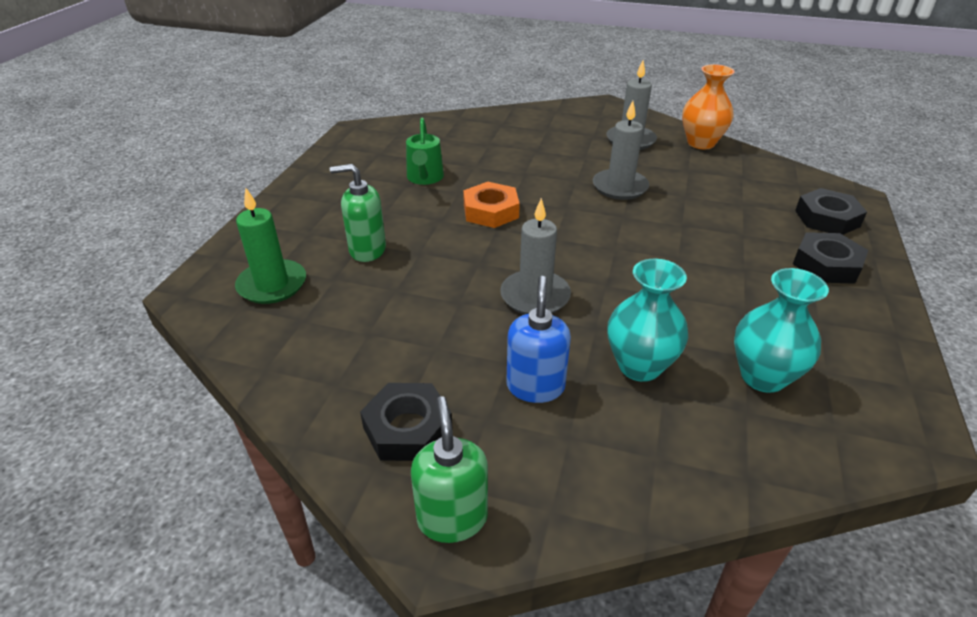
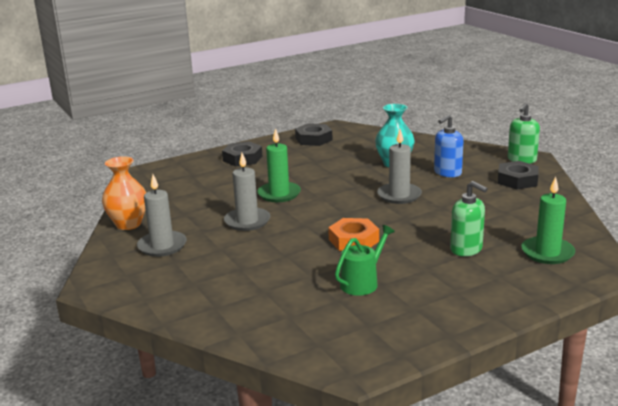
camera: 135 degrees left, 15 degrees down
(662, 231) = (279, 194): none -> green candle
(763, 376) = (353, 148): turquoise vase -> none
(827, 218) = (189, 169): black nut -> black nut (313, 139)

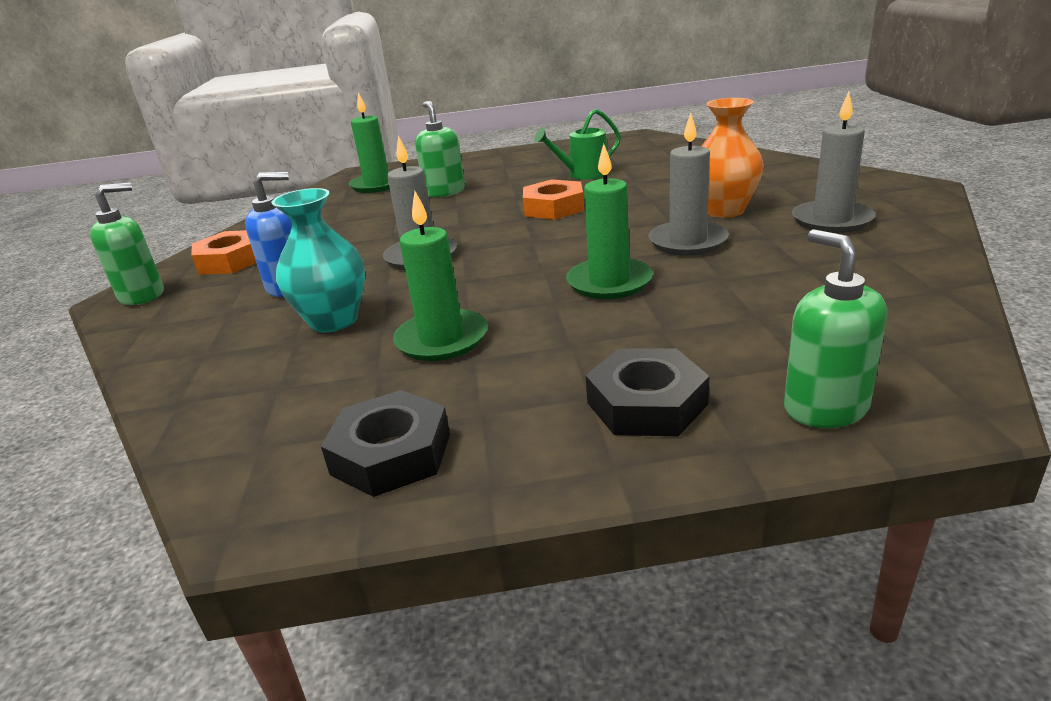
camera: 155 degrees left, 5 degrees up
(128, 224) = (914, 257): orange vase -> orange vase (724, 210)
(186, 165) = (825, 408): none -> green soap dispenser
(334, 164) = (442, 339): none -> green candle
(517, 180) = (231, 261): black nut -> orange nut

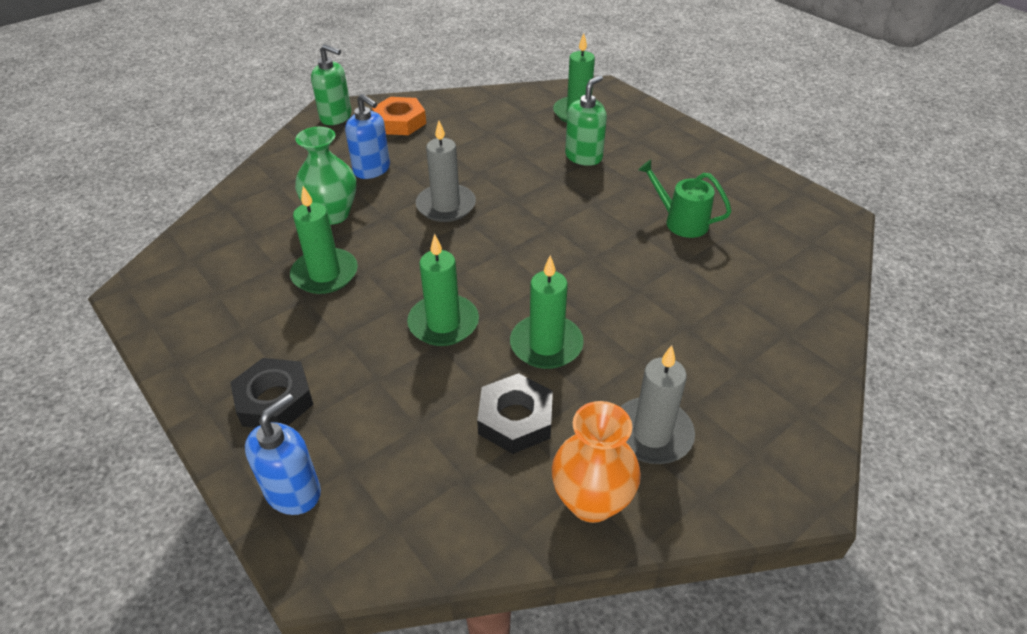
camera: 55 degrees right, 15 degrees up
(334, 321) = (332, 214): turquoise vase -> green vase
(391, 453) = (196, 311): black nut -> black nut (515, 419)
(553, 207) = (582, 235): orange nut -> none
(687, 242) = (546, 345): grey candle -> green candle
(724, 210) = (636, 348): orange vase -> orange vase (591, 501)
(825, 408) = (294, 492): green soap dispenser -> blue soap dispenser

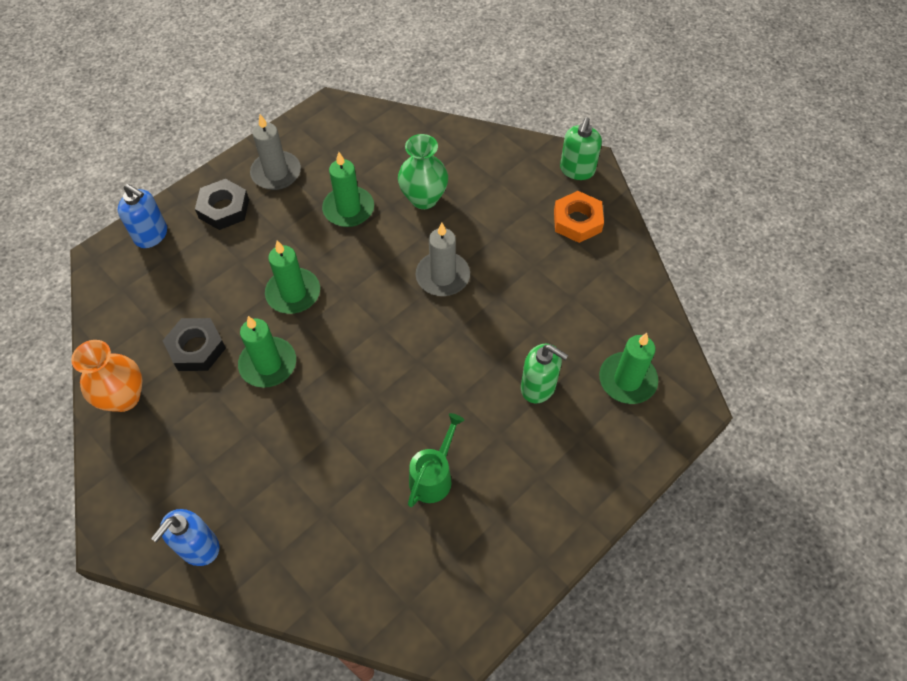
camera: 85 degrees right, 15 degrees up
(372, 169) = (492, 213): blue soap dispenser -> blue soap dispenser (198, 547)
(652, 434) = (175, 437): grey candle -> grey candle (276, 173)

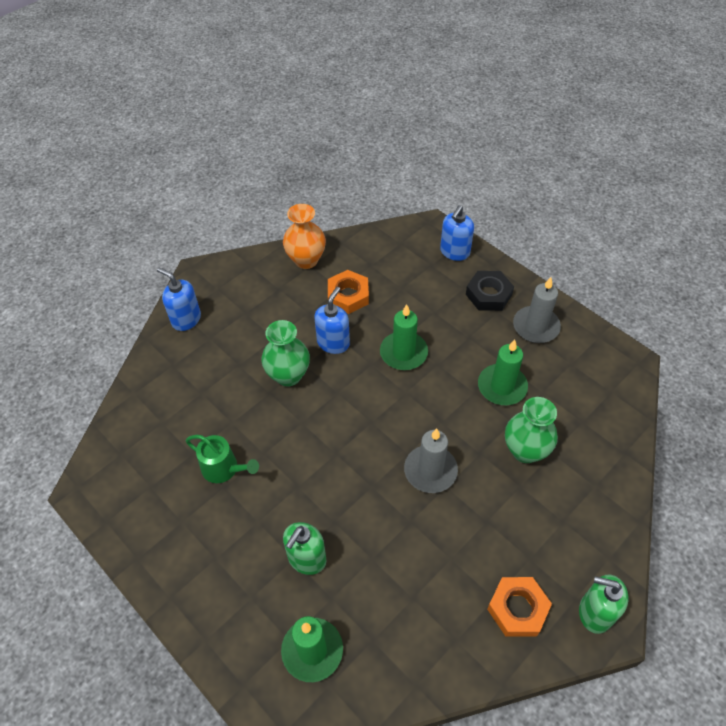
camera: 90 degrees right, 5 degrees down
(196, 348) = (348, 295): black nut -> orange nut
(268, 364) = (333, 343): green candle -> blue soap dispenser
(309, 412) = (288, 375): none -> green vase

